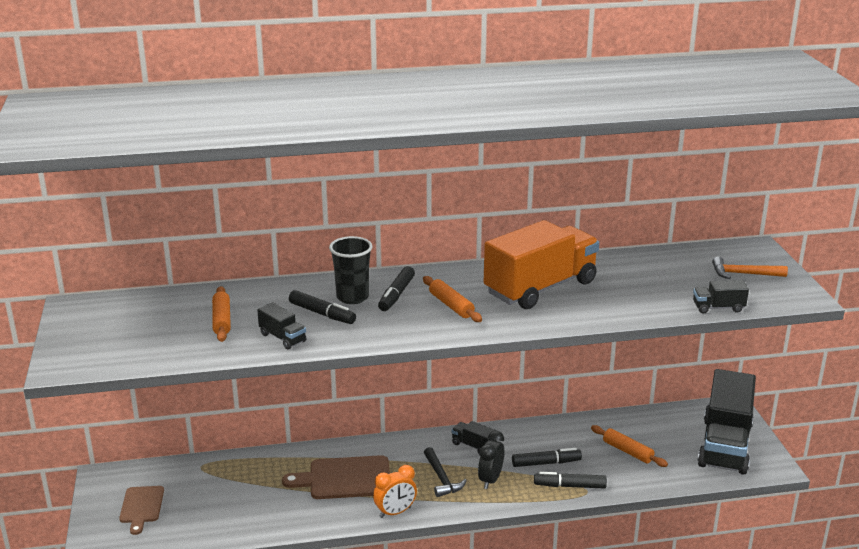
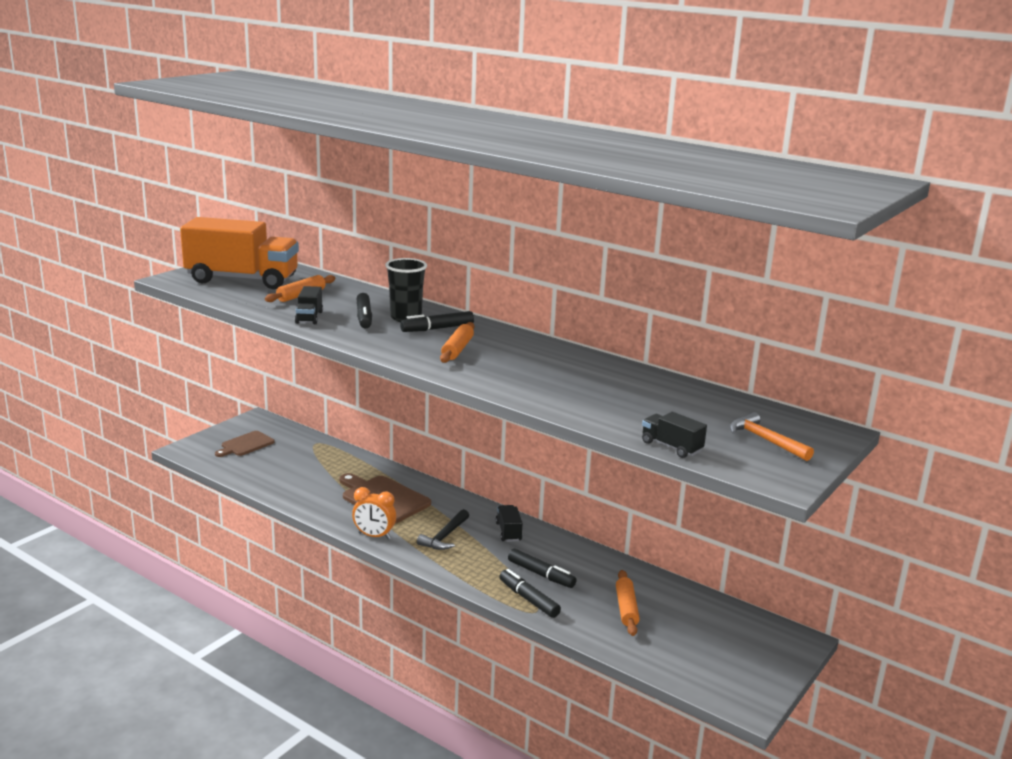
camera: 45 degrees right, 5 degrees down
(490, 480) = (477, 558): black clock -> none
(540, 288) = (551, 369): orange truck -> orange truck (242, 279)
(724, 445) = (730, 660): black truck -> none

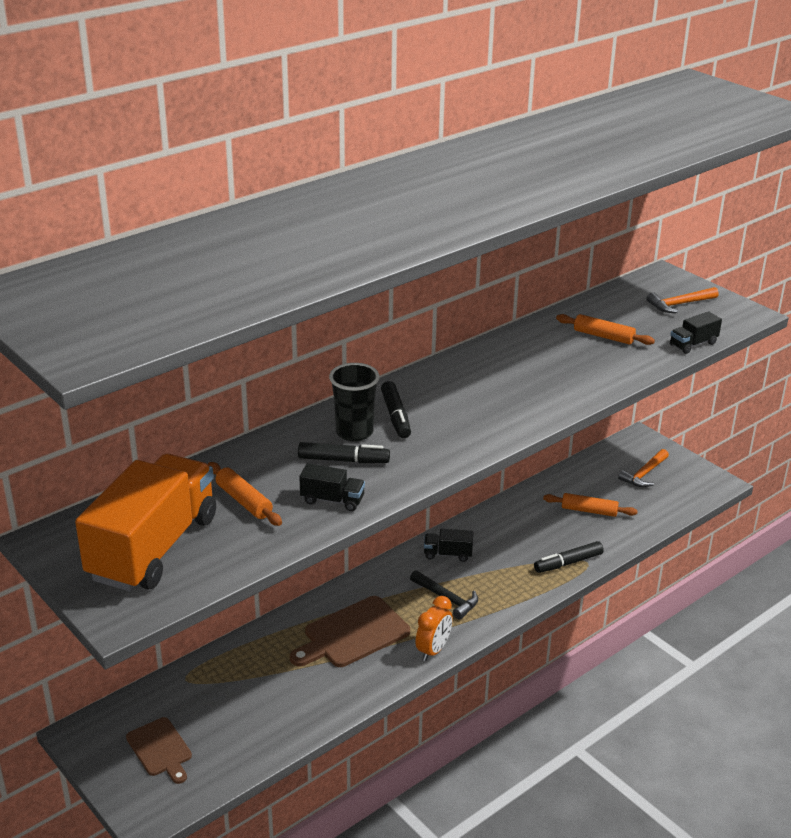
camera: 75 degrees left, 10 degrees up
(457, 349) = (461, 412): orange rolling pin -> orange rolling pin (603, 336)
(541, 574) = (528, 548): black marker -> none
(724, 645) = (644, 474): none -> orange hammer

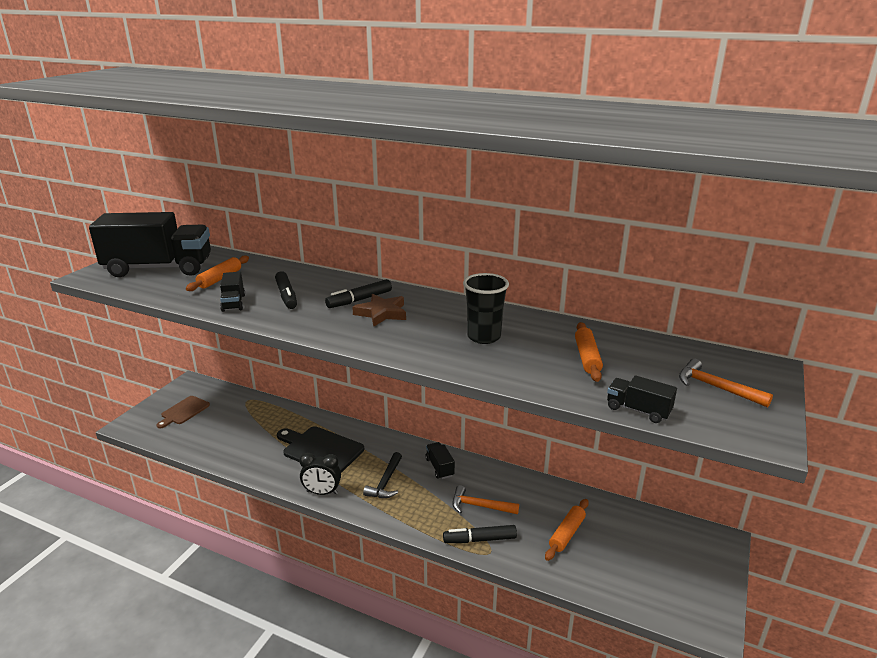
camera: 65 degrees right, 5 degrees down
(153, 548) = (159, 268): orange truck -> black truck
(352, 634) = (320, 449): brown cutting board -> black cutting board
(354, 432) = (326, 291): black cup -> black cup (484, 337)
(433, 650) = (322, 492): orange clock -> black clock
(440, 411) = (381, 313): none -> brown star
(568, 563) = (479, 539): black marker -> black marker turned 45 degrees counterclockwise
(589, 511) = (567, 533): orange rolling pin -> orange rolling pin turned 45 degrees clockwise
(644, 474) = (664, 559): orange hammer -> orange hammer (480, 506)

